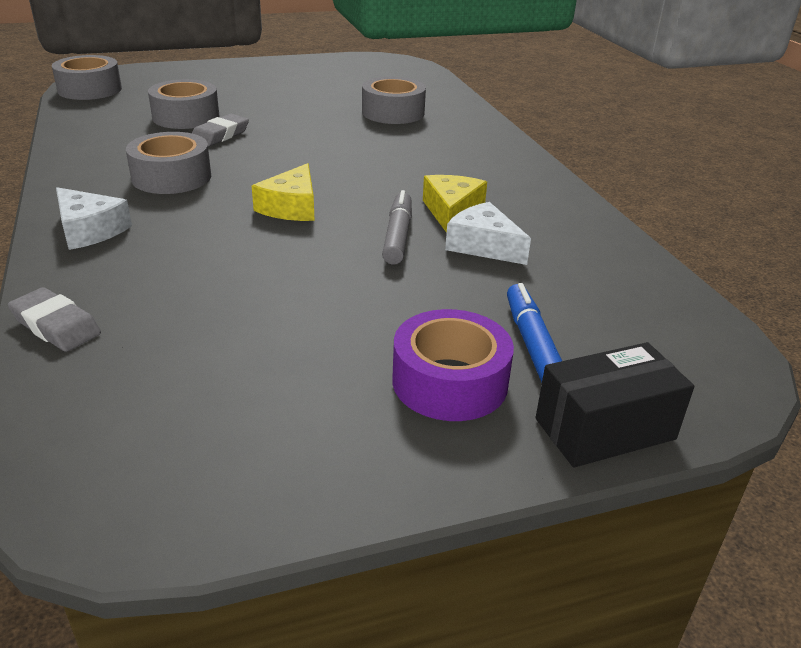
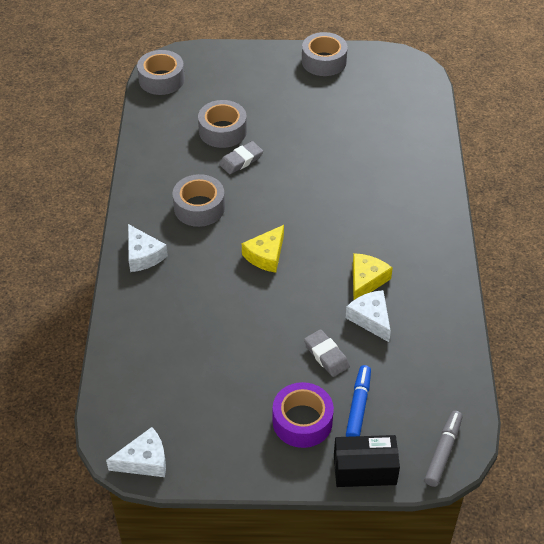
camera: 20 degrees right, 15 degrees up
(56, 326) = (118, 335): grey eraser -> grey eraser (326, 355)
(144, 514) = (144, 461): none -> white cheese
(393, 112) = (376, 149): grey tape -> grey tape (324, 61)
(398, 236) = (322, 298): grey marker -> grey marker (443, 452)

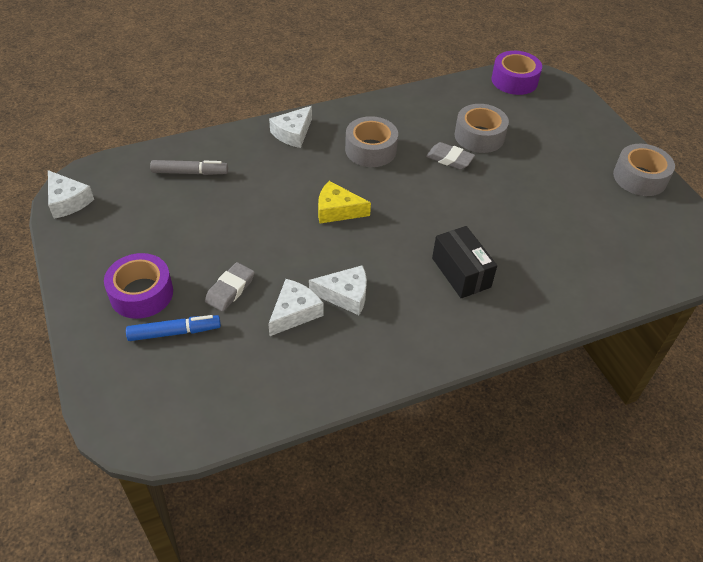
camera: 65 degrees right, 0 degrees up
(161, 79) = (514, 80): grey tape -> purple tape
(364, 469) = (95, 358): black box -> black box (461, 272)
(366, 281) = (345, 295): yellow cheese -> white cheese
(443, 452) = (137, 423): grey marker -> grey marker (190, 172)

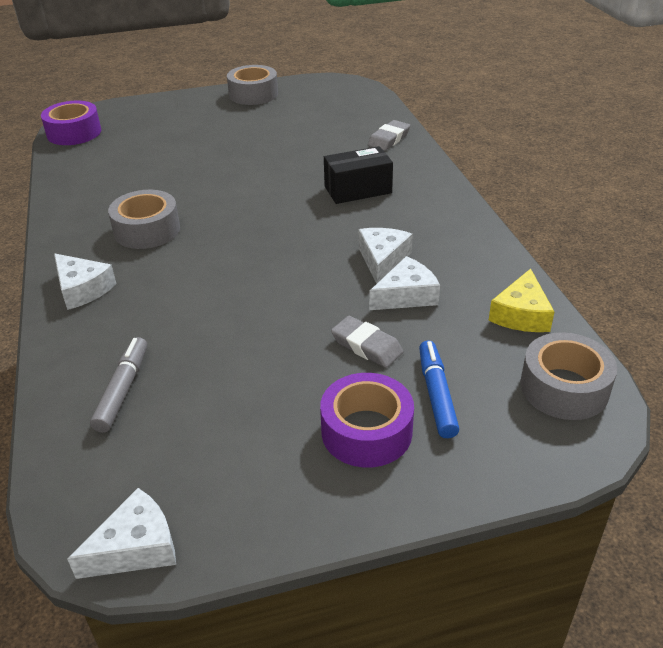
camera: 80 degrees left, 10 degrees down
(294, 312) = (406, 295): white cheese -> white cheese turned 105 degrees clockwise
(337, 210) = (246, 259): yellow cheese -> yellow cheese (521, 314)
(449, 159) = (187, 181): grey eraser -> grey eraser (389, 139)
(479, 136) = (157, 161): grey tape -> grey tape (564, 388)

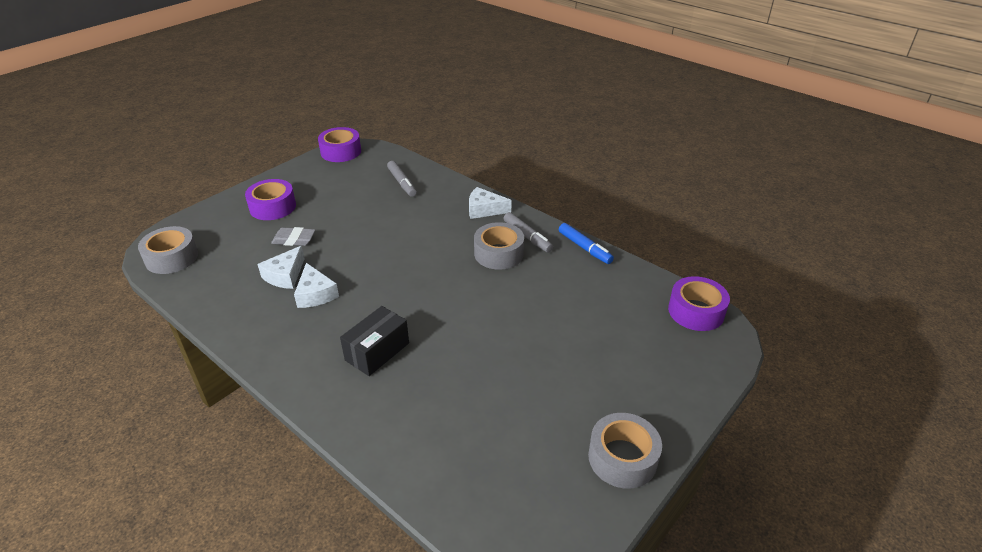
camera: 145 degrees right, 0 degrees up
(92, 236) = (527, 237): none -> grey marker
(136, 547) = (341, 152): white cheese -> purple tape
(389, 139) = (394, 440): grey eraser -> none
(436, 394) = (244, 231): blue marker -> blue marker (584, 248)
(521, 314) = (202, 290): yellow cheese -> none

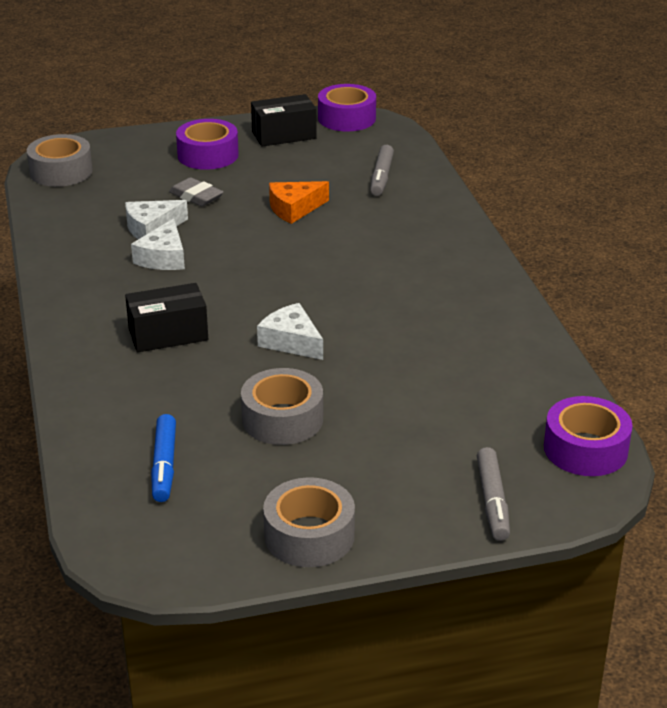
camera: 35 degrees right, 5 degrees down
(311, 176) = (284, 135): none -> black box
(369, 224) = (294, 209): none -> orange cheese
(484, 209) = (449, 241): white cheese -> white cheese (291, 341)
(498, 253) = (409, 293): grey tape -> grey tape (282, 419)
(527, 237) = (467, 289): grey marker -> grey marker (492, 501)
(584, 248) = (527, 328): blue marker -> blue marker (164, 465)

